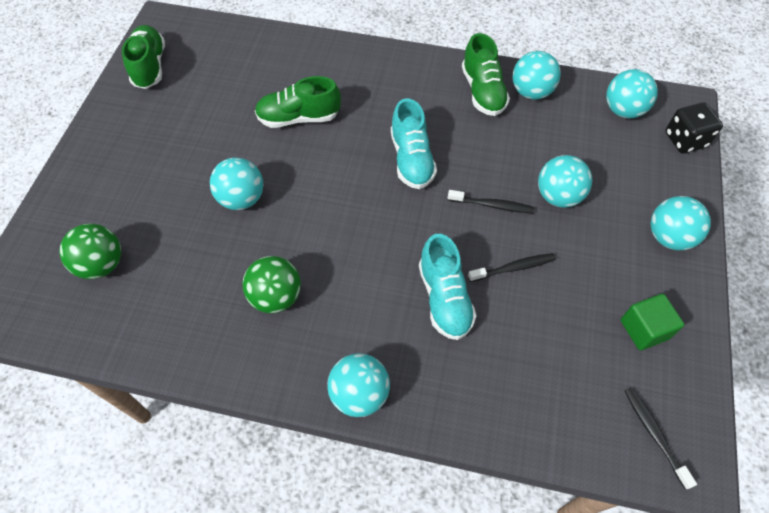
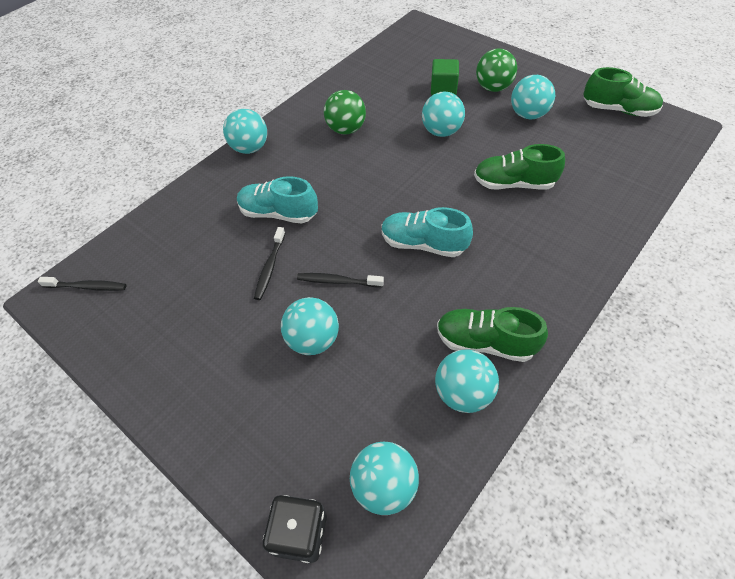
camera: 120 degrees right, 5 degrees down
(102, 264) = (424, 64): green ball -> green ball (493, 88)
(298, 118) = (513, 184): green shoe -> green shoe turned 105 degrees counterclockwise
(492, 205) = (338, 281): black toothbrush -> black toothbrush turned 60 degrees clockwise
(644, 329) = (151, 330): green cube -> green cube (443, 89)
(669, 237) = (205, 412): turquoise ball -> turquoise ball (528, 115)

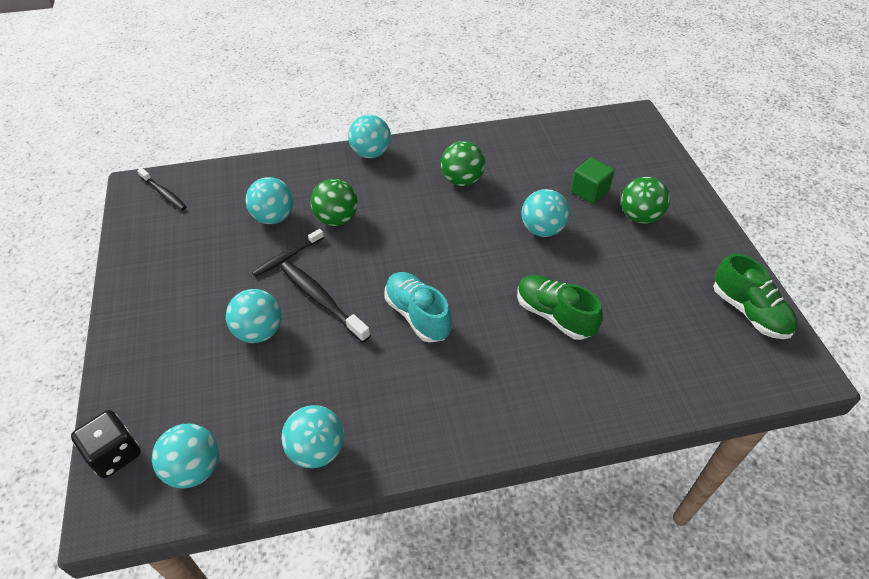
camera: 35 degrees right, 5 degrees down
(278, 213) = (336, 219): turquoise shoe -> green ball
(338, 281) = (322, 300): black toothbrush -> black toothbrush, size x1.53
(485, 342) = (376, 426): green shoe -> none
(528, 115) = (644, 261): turquoise ball -> turquoise ball (274, 217)

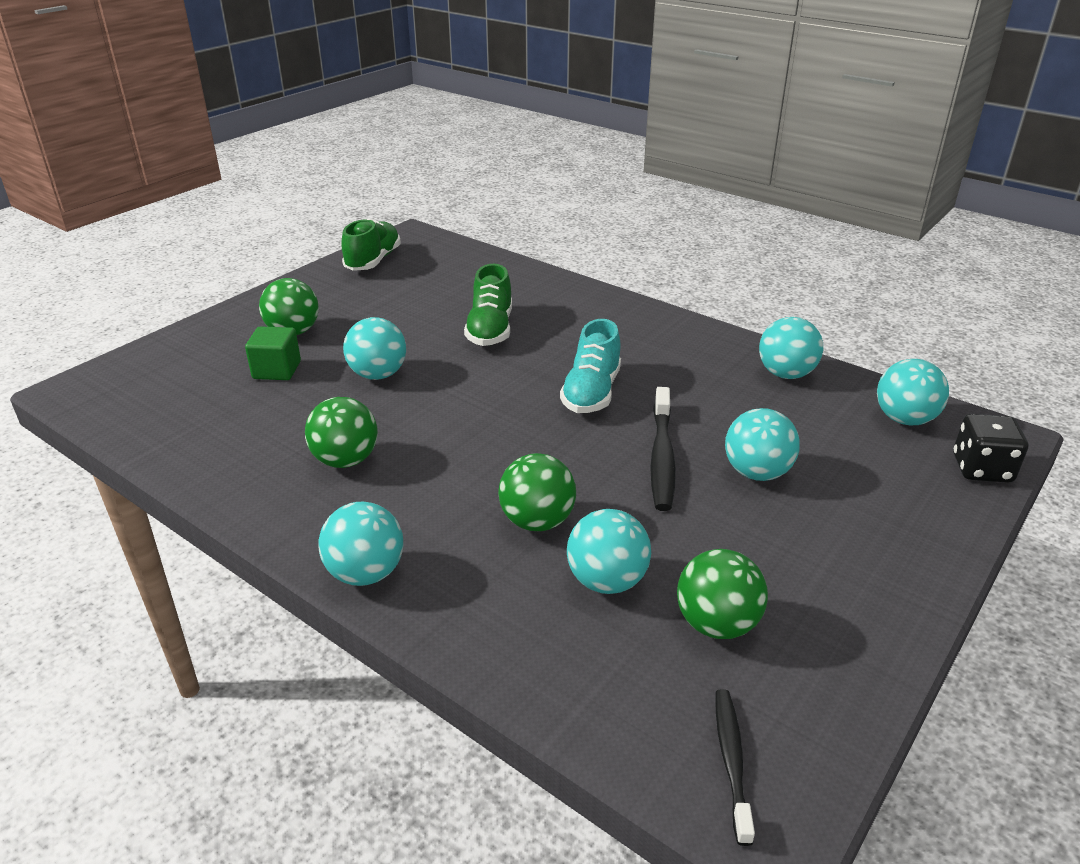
camera: 130 degrees left, 15 degrees down
(209, 233) = (716, 624): none -> green ball
(287, 257) = (647, 521): black toothbrush -> none

